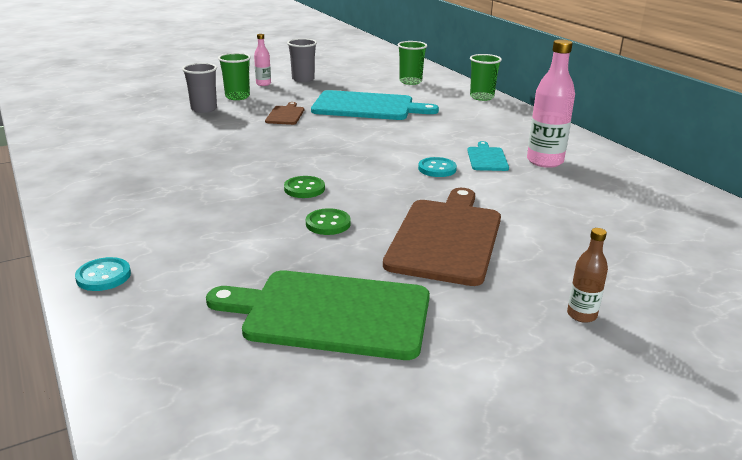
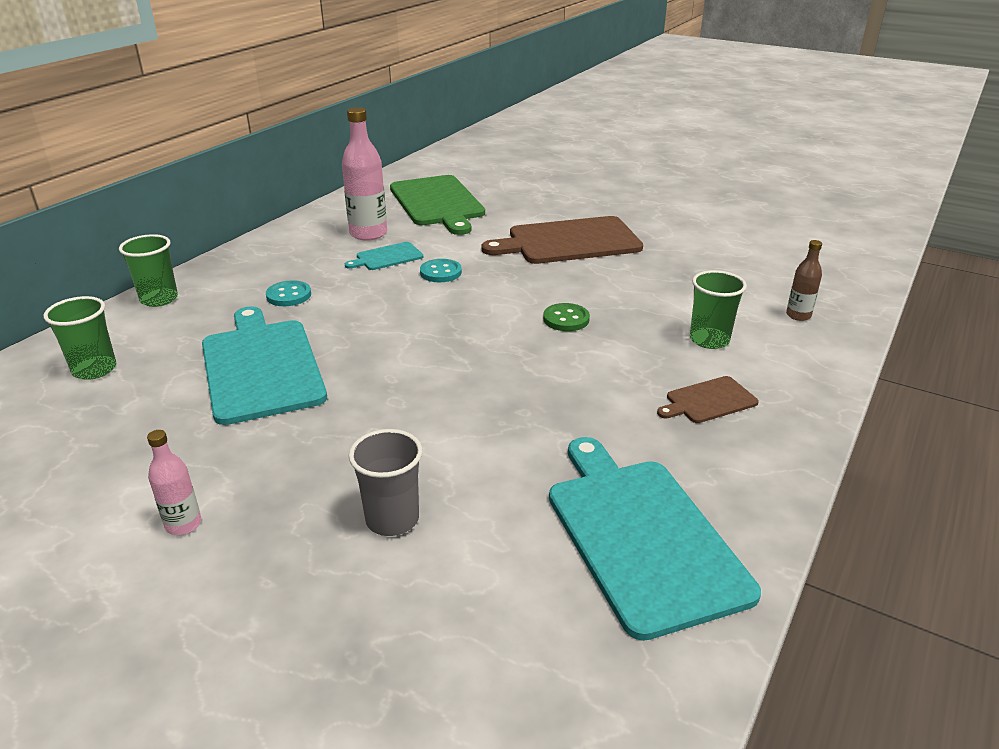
camera: 120 degrees left, 5 degrees up
(101, 144) = (641, 536): none -> turquoise cutting board
(103, 276) = (824, 343): turquoise button -> turquoise button (289, 295)
(237, 97) = (292, 516): green cup -> green cup (709, 340)
(285, 115) = (353, 420): brown cutting board -> brown cutting board (708, 401)
(303, 79) = (123, 487): grey cup -> none
(328, 223) = (612, 287): green button -> none
(330, 313) = (714, 252): green cutting board -> green cutting board (437, 203)
(581, 315) = (604, 194): brown bottle -> brown bottle (798, 315)

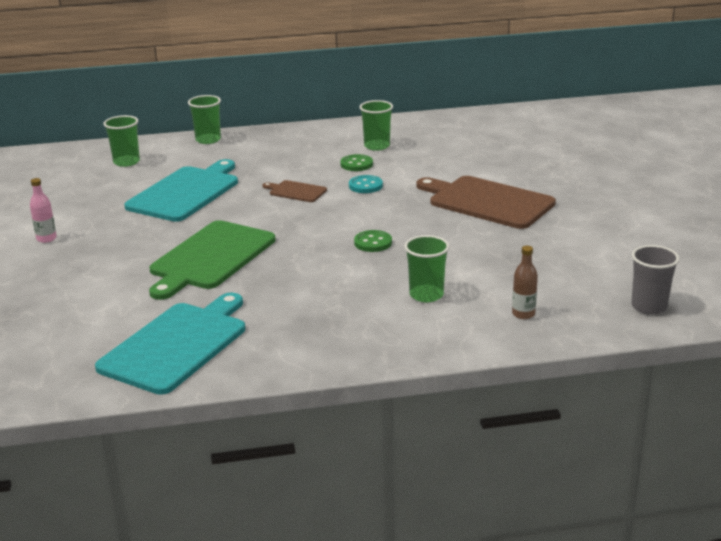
camera: 50 degrees right, 5 degrees down
(289, 295) = (265, 163): turquoise button -> none
(368, 234) = (377, 146): pink bottle -> green cup
(387, 257) = (356, 164): turquoise cutting board -> green button
(392, 519) = (108, 279): grey cup -> grey cup (649, 306)
(437, 203) = (462, 142): green cutting board -> green cutting board (210, 257)
(708, 401) = (344, 319): brown cutting board -> brown cutting board (296, 191)

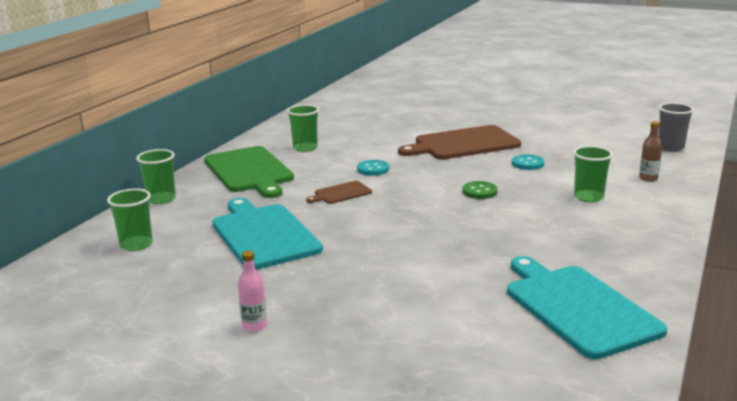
camera: 55 degrees left, 5 degrees down
(210, 257) = (421, 255): green cutting board -> green cutting board (249, 171)
(356, 164) = (327, 162): green button -> none
(477, 244) = (527, 163): none -> turquoise button

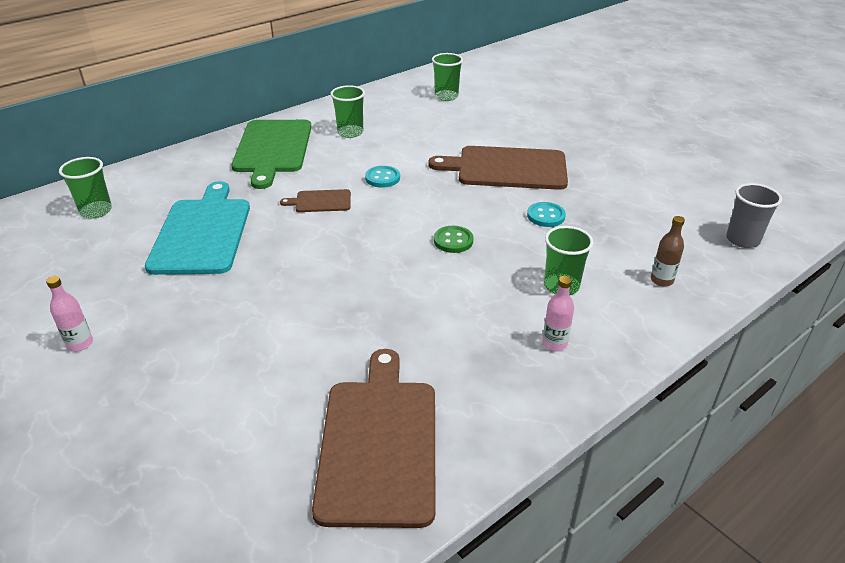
camera: 25 degrees right, 15 degrees up
(161, 199) = (169, 162): green cup -> green cup (446, 96)
(578, 307) = (379, 443): turquoise cutting board -> brown cutting board
(623, 226) = (554, 343): none -> pink bottle

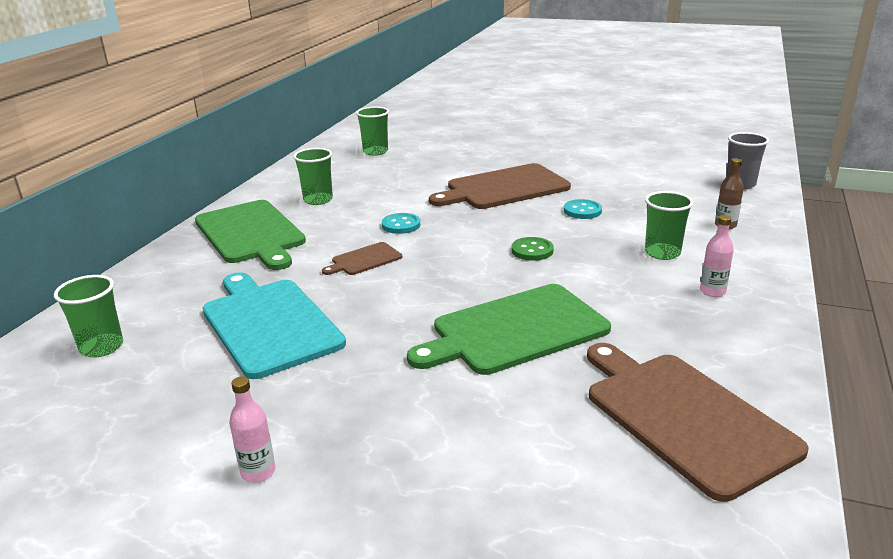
camera: 30 degrees left, 10 degrees down
(351, 309) = (514, 330): none -> green cutting board

